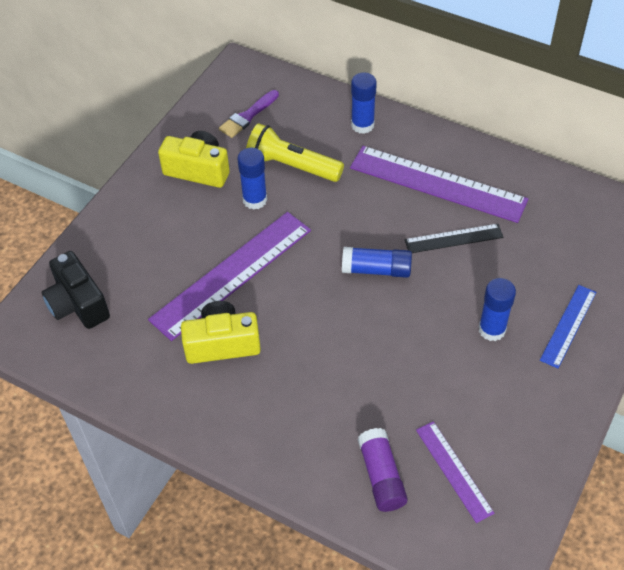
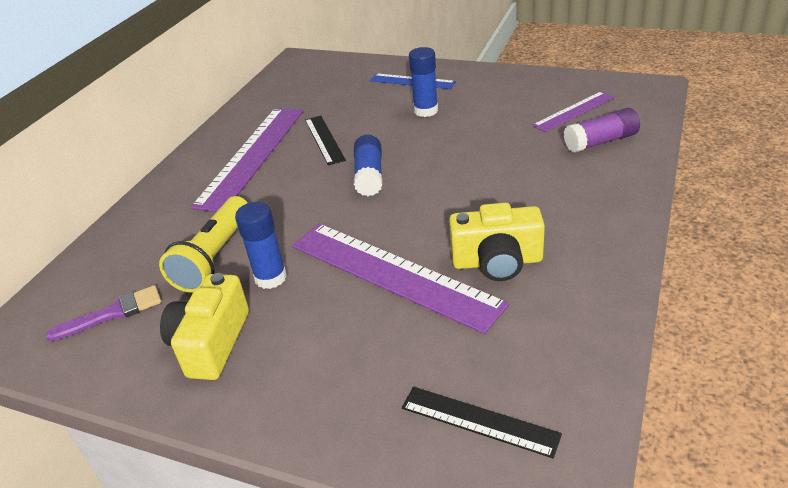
camera: 95 degrees left, 15 degrees down
(78, 304) = (479, 421): black camera -> black ruler
(222, 344) = (497, 262): yellow camera -> yellow camera turned 75 degrees counterclockwise
(247, 116) = (112, 313): purple brush -> purple brush turned 60 degrees counterclockwise
(362, 125) = (155, 214): blue glue stick -> none

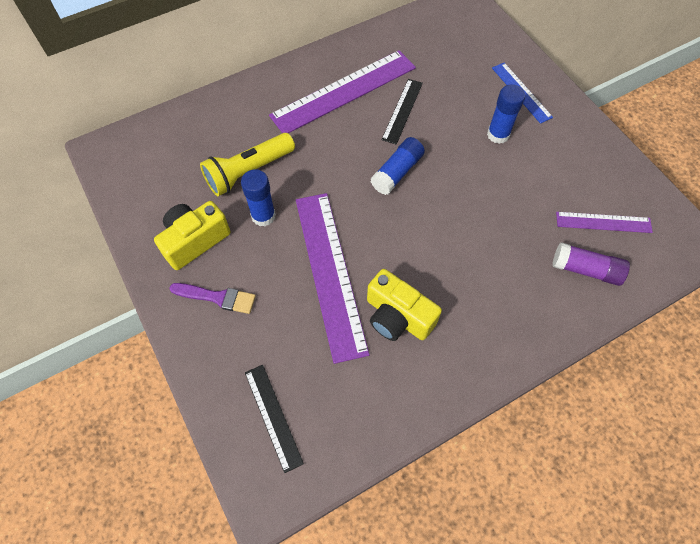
camera: 35 degrees right, 25 degrees up
(112, 313) = (166, 174): purple brush -> purple brush (217, 297)

